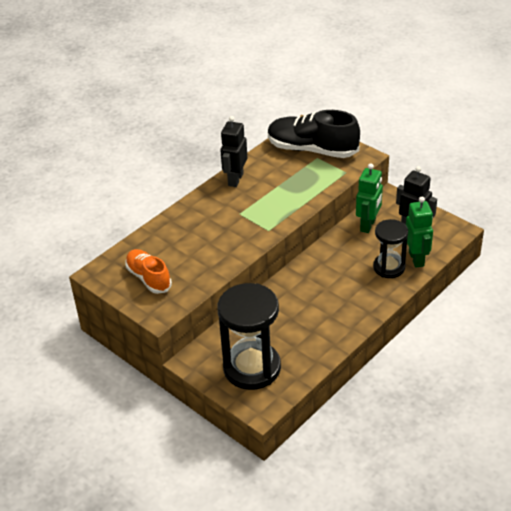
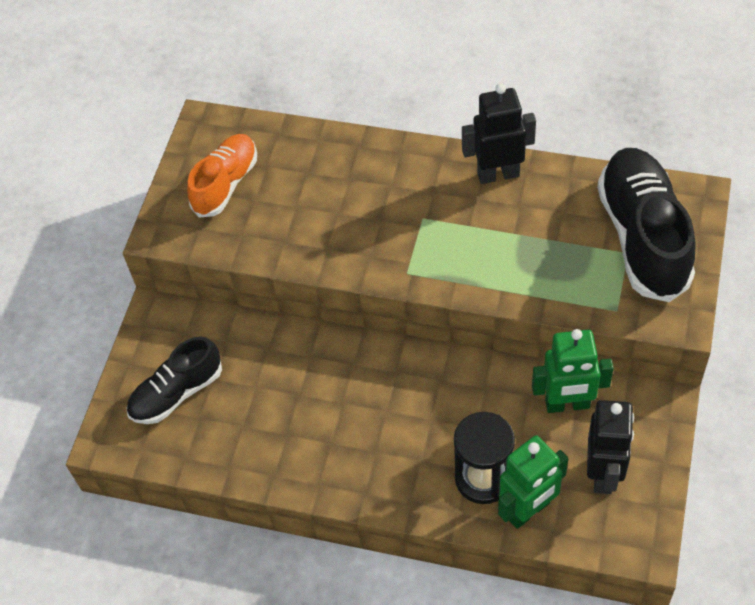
camera: 65 degrees right, 15 degrees up
(252, 368) = (177, 393): black hourglass -> black shoe

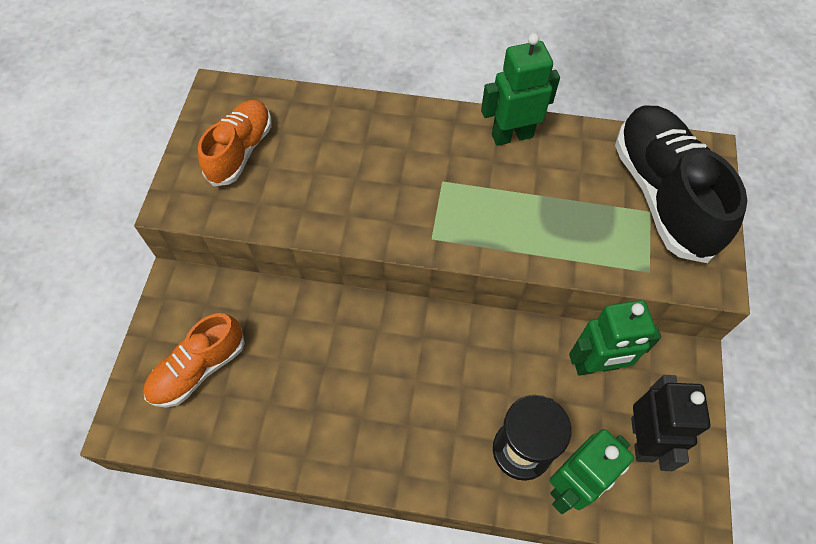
camera: 10 degrees left, 5 degrees up
(177, 393) = (199, 369): black shoe -> orange shoe
(498, 174) = (512, 135): black robot -> green robot

